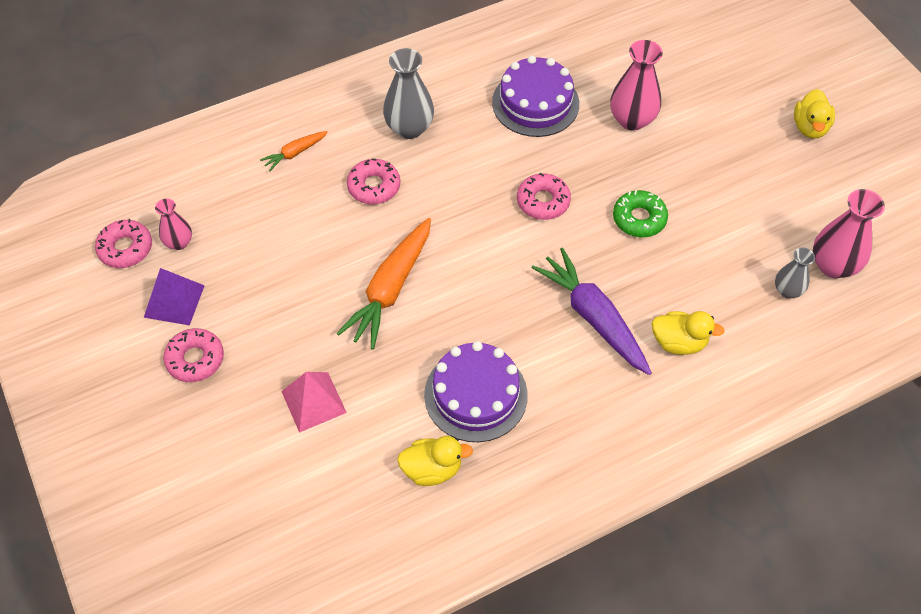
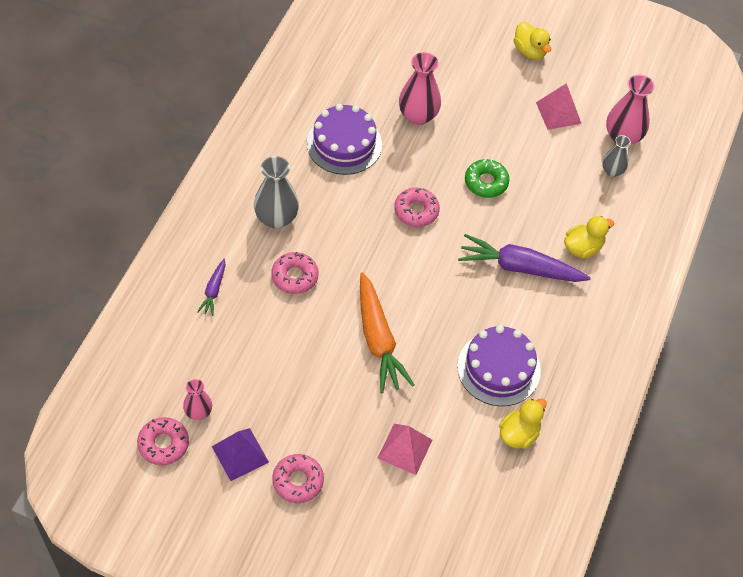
camera: 45 degrees left, 0 degrees up
(295, 153) = (214, 290): orange carrot -> purple carrot
(783, 201) = (558, 112): none -> pink pyramid

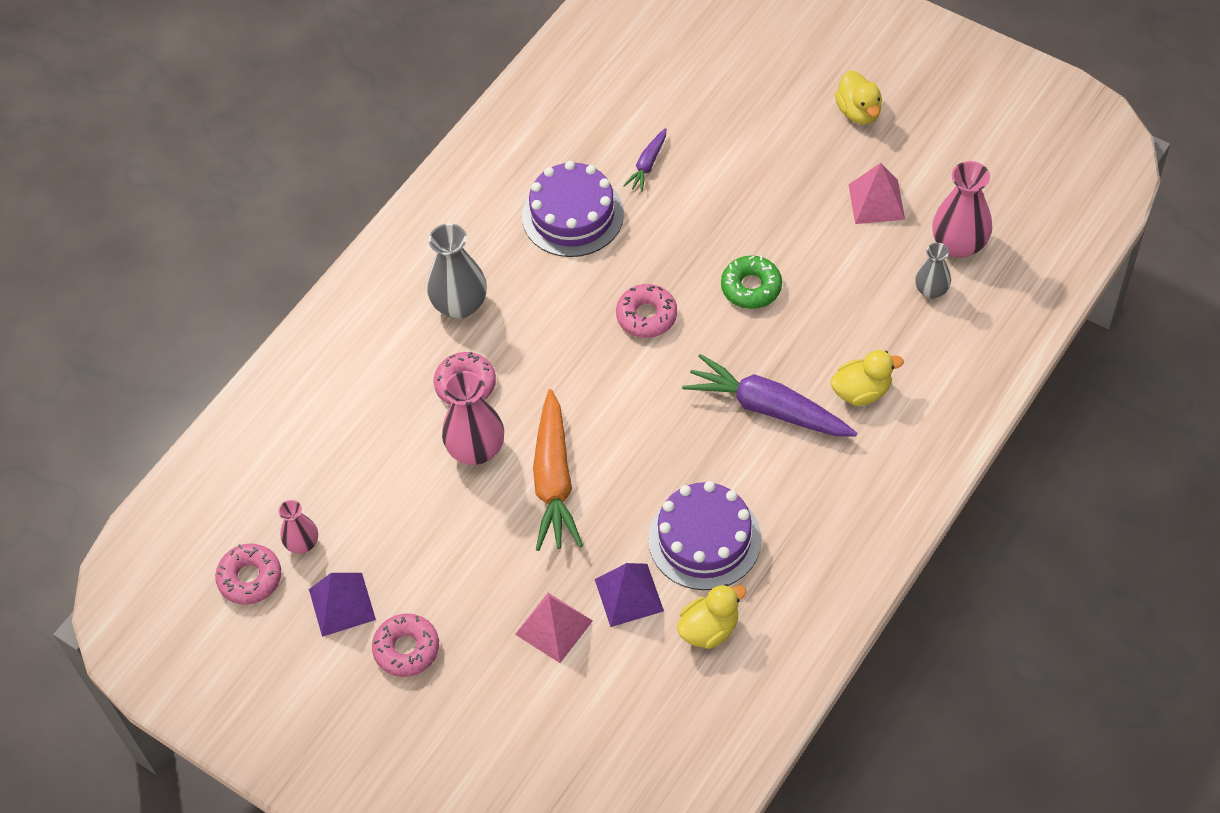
camera: 20 degrees right, 0 degrees up
(214, 290) = (357, 390): purple carrot -> purple carrot (647, 165)
(418, 115) = (681, 187): pink vase -> pink vase (476, 449)
(454, 417) = (629, 595): none -> purple pyramid

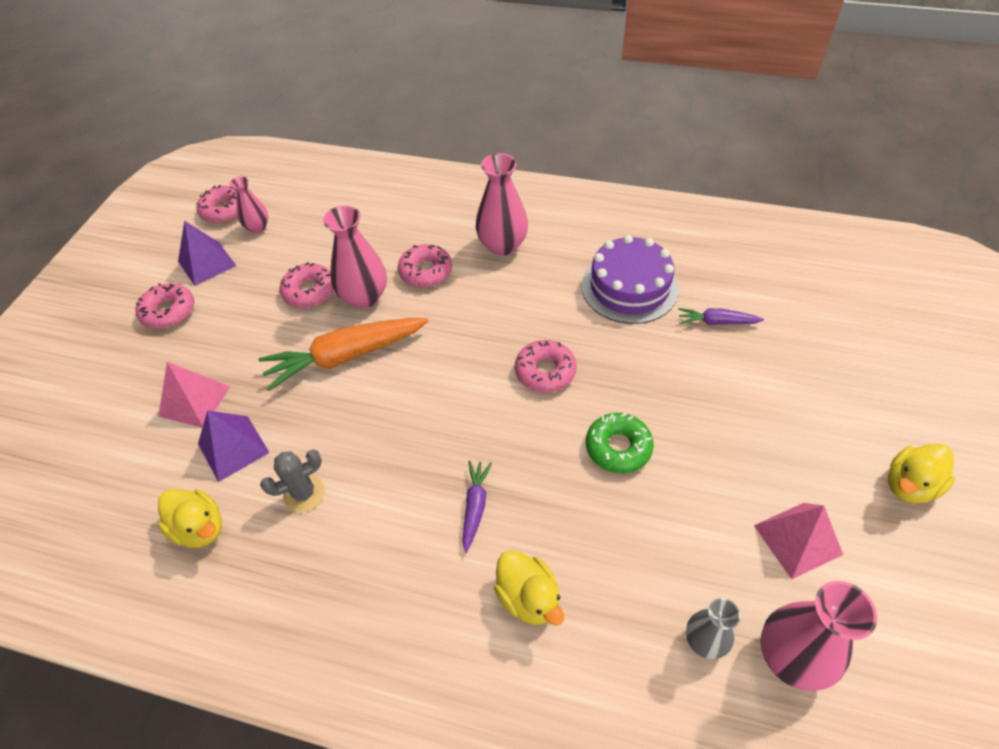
camera: 70 degrees right, 5 degrees down
(442, 501) = (309, 291): none -> pink donut
(460, 305) = (502, 245): grey vase -> pink vase
(704, 539) = (304, 493): purple cake -> grey cactus
(768, 408) = (475, 506): purple carrot -> purple carrot, size x0.50

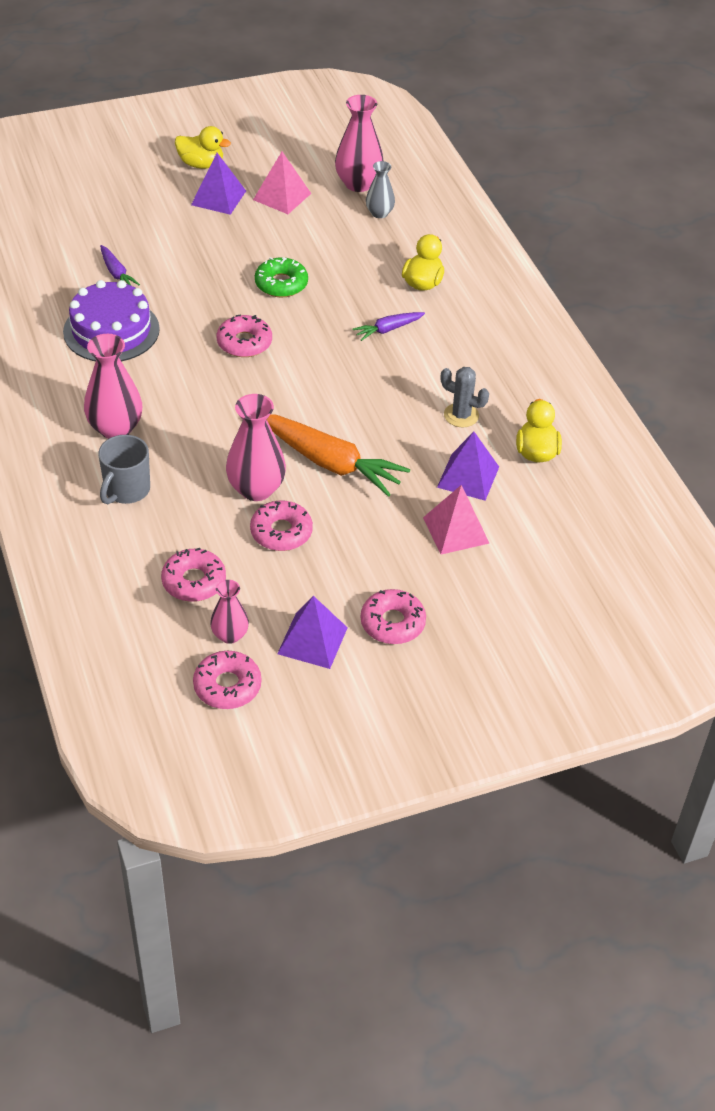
camera: 130 degrees left, 5 degrees down
(426, 271) = (191, 464): pink donut -> pink donut (194, 581)
(432, 228) = (126, 490): none -> grey mug
(822, 468) = (218, 198): none -> purple pyramid

